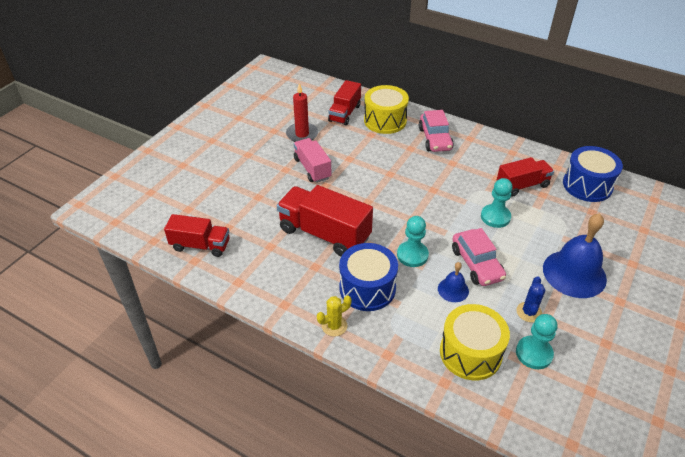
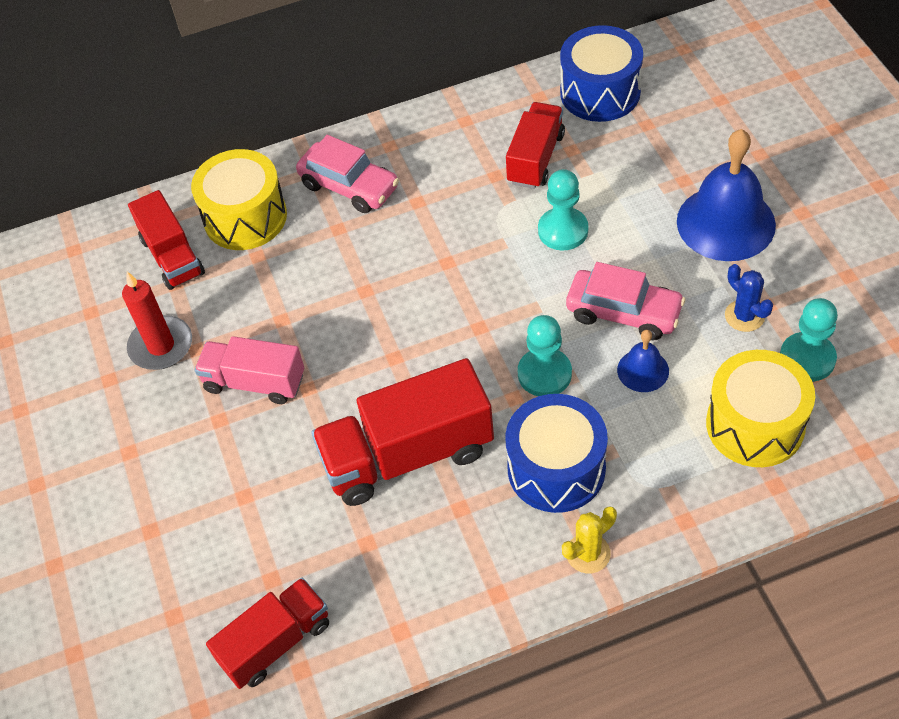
camera: 45 degrees left, 10 degrees up
(334, 326) = (588, 553): yellow cactus -> yellow cactus turned 45 degrees clockwise

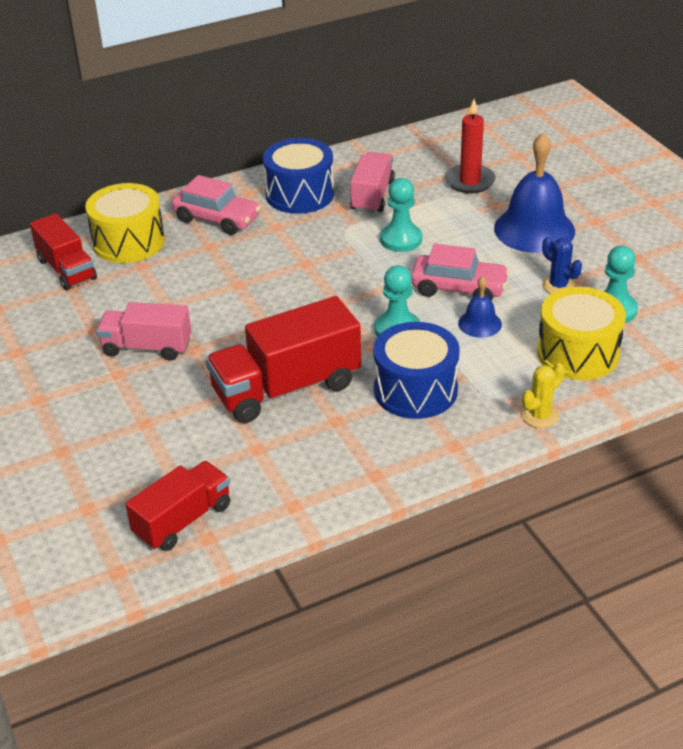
camera: 10 degrees left, 15 degrees down
(161, 346) = (61, 327): red candle -> red candle (470, 181)
(535, 158) = (372, 196): red truck -> pink truck
(588, 553) = (450, 444): yellow cactus -> yellow cactus (540, 416)
(600, 92) = (420, 154): blue drum -> blue drum (300, 194)

